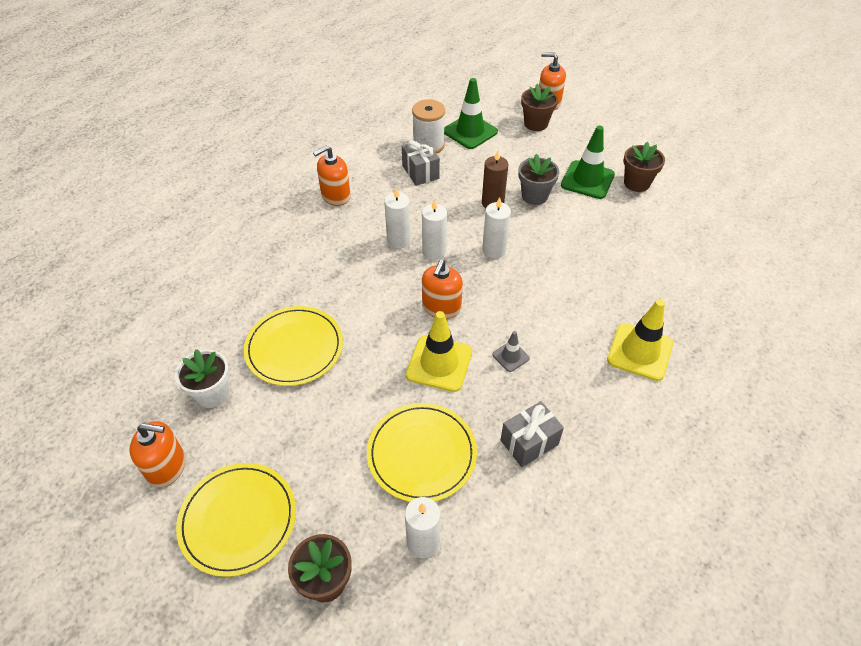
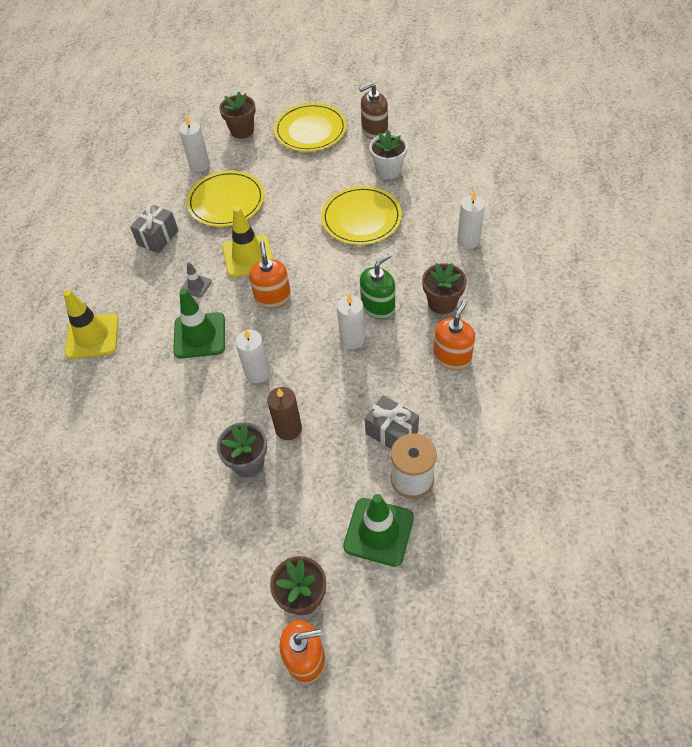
camera: 155 degrees right, 5 degrees up
(167, 467) = (374, 131): orange soap dispenser -> brown soap dispenser
(356, 255) = (378, 306): none -> green soap dispenser
(434, 252) = (312, 343): white candle -> white candle (468, 240)
(587, 180) = (197, 520): green traffic cone -> green traffic cone (199, 335)
(636, 183) = (136, 546): brown flower pot -> brown flower pot (442, 303)

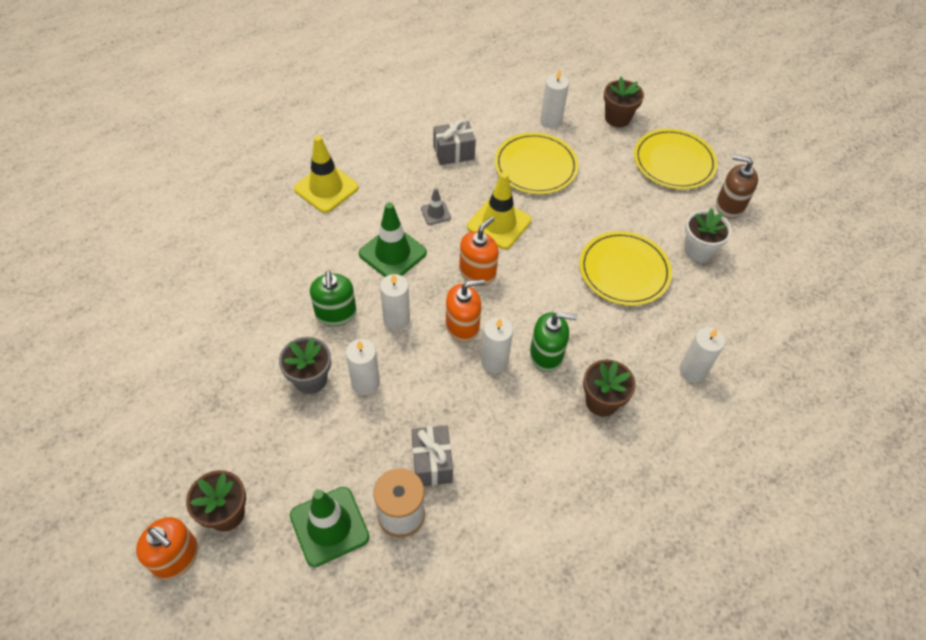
camera: 40 degrees right, 0 degrees up
(210, 407) = (336, 313): none -> green soap dispenser
(288, 429) = (365, 383): brown candle -> white candle
(452, 357) = (553, 453): orange soap dispenser -> orange soap dispenser (462, 326)

